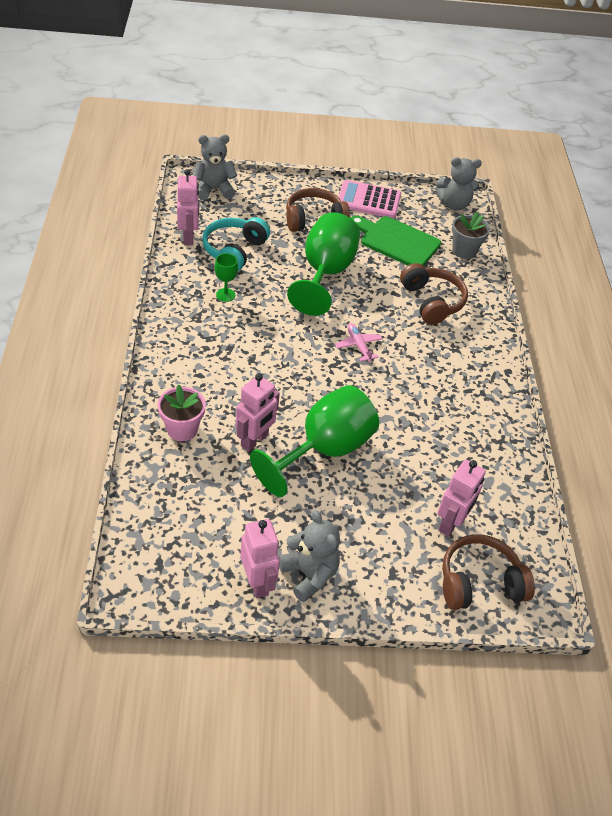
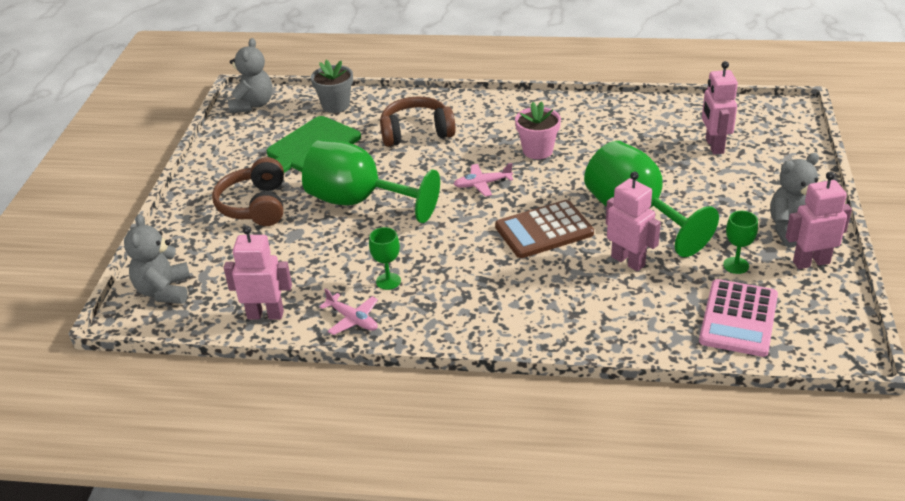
camera: 75 degrees left, 10 degrees down
(182, 279) = (353, 319): none -> pink plane
(182, 429) = (617, 316): pink flower pot -> pink flower pot (537, 150)
(234, 251) = (303, 273): turquoise headphones -> none
(251, 519) = (736, 265): none -> green goblet
(295, 385) = (544, 230): none -> brown calculator
(368, 200) = (228, 162): pink calculator -> pink calculator (738, 319)
(451, 523) = (714, 146): pink robot -> pink robot turned 135 degrees counterclockwise
(479, 582) = (774, 137): brown headphones -> none

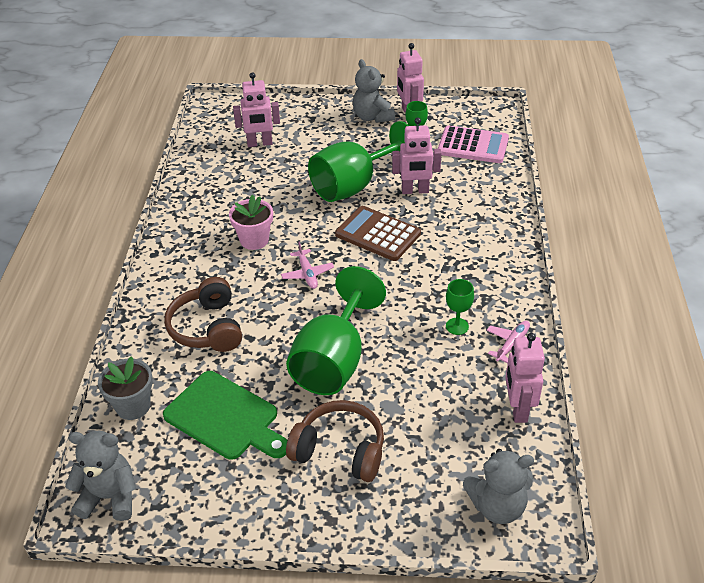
camera: 95 degrees left, 5 degrees up
(255, 205) = (340, 451): brown headphones -> brown headphones turned 150 degrees counterclockwise
(544, 230) = (377, 234): brown calculator -> brown calculator turned 150 degrees clockwise
(628, 261) = (415, 191): pink robot -> pink robot turned 135 degrees counterclockwise

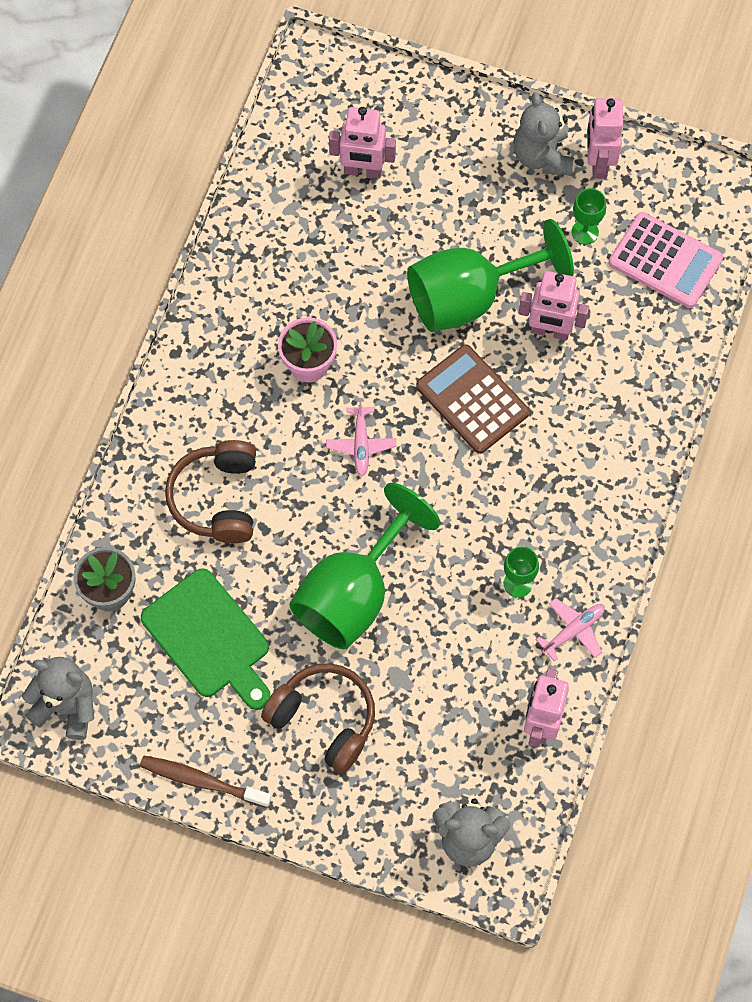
camera: 15 degrees right, 25 degrees up
(247, 524) = (202, 781): none -> brown toothbrush

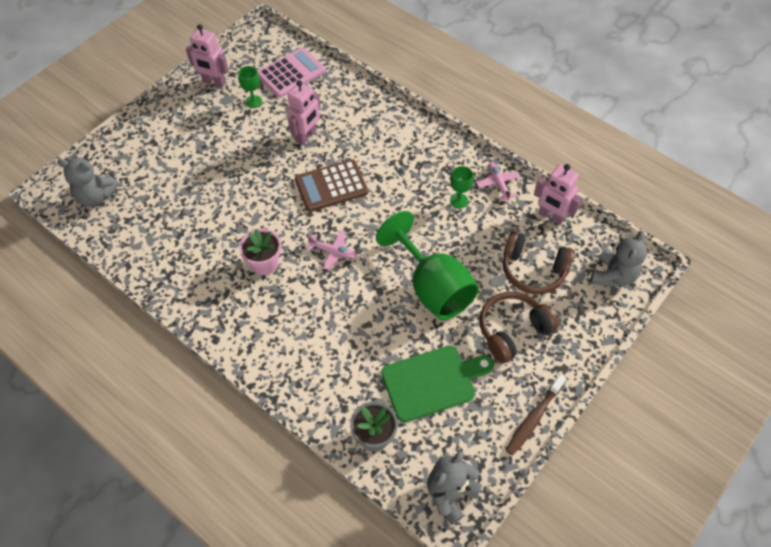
camera: 70 degrees left, 10 degrees down
(217, 498) = (334, 346): brown headphones -> brown headphones (533, 270)
(363, 171) = (148, 194): pink robot -> none
(469, 297) = (264, 167): green goblet -> none
(542, 156) = (194, 105): grey teddy bear -> grey teddy bear (96, 196)

